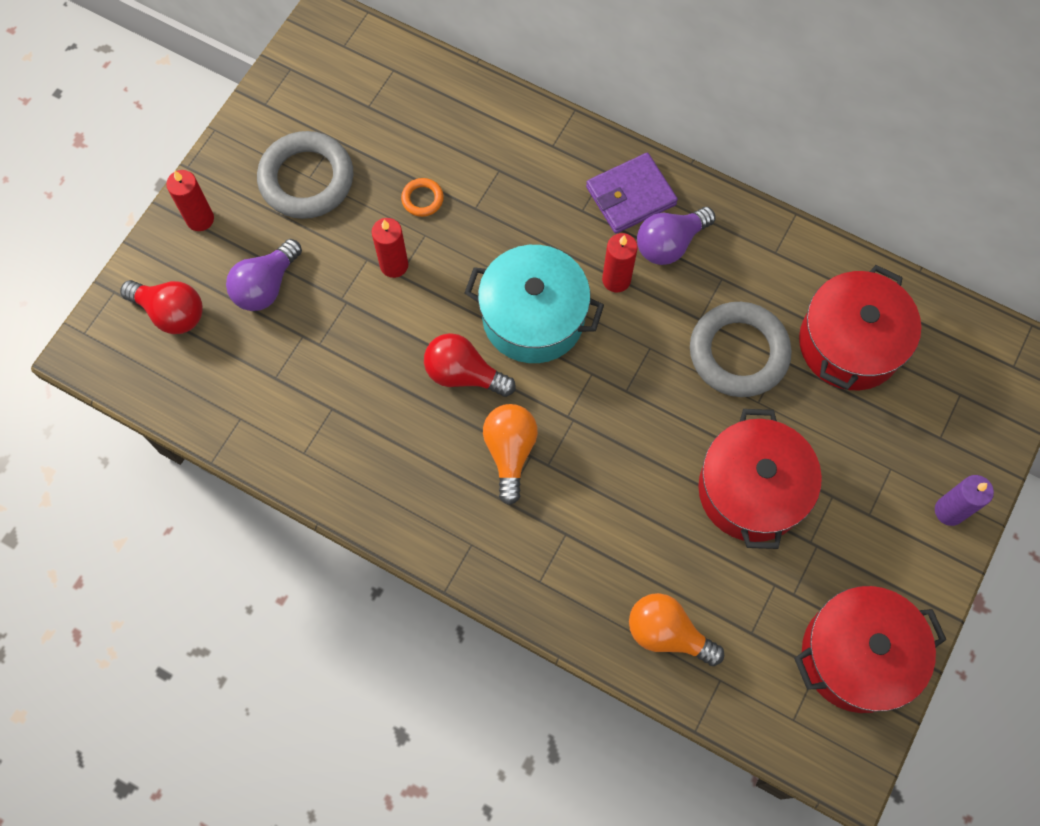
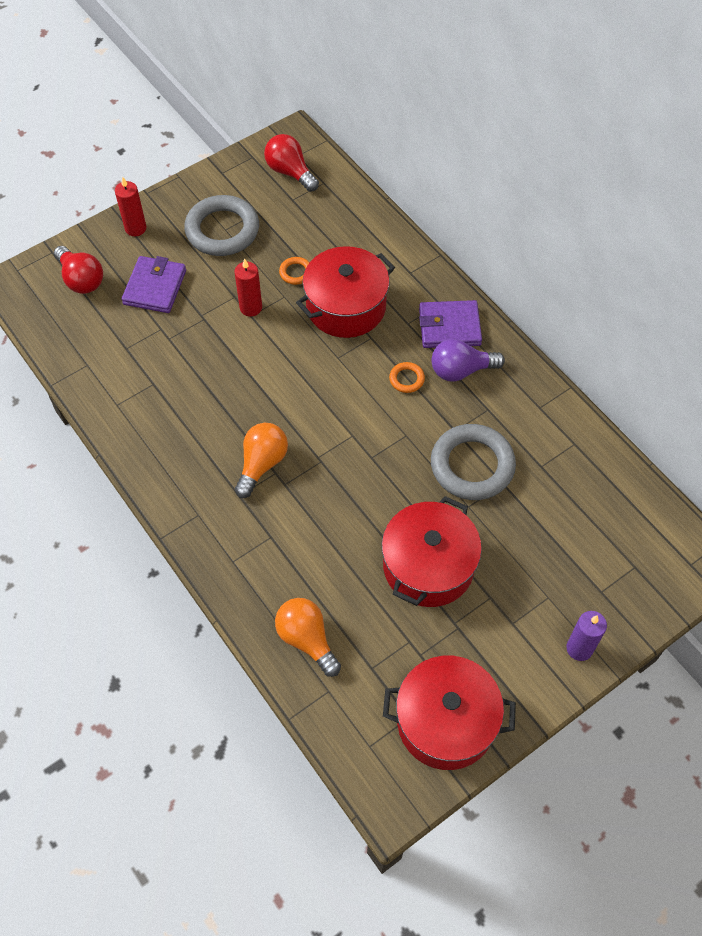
camera: 25 degrees right, 10 degrees down
(266, 286) = (155, 287): purple light bulb -> purple wallet
(464, 374) = (258, 398): red light bulb -> red light bulb (290, 172)
(533, 317) = (331, 380): turquoise pot -> none
(616, 280) = (406, 379): red candle -> orange ring
(849, 343) = (563, 494): red pot -> red pot (346, 307)

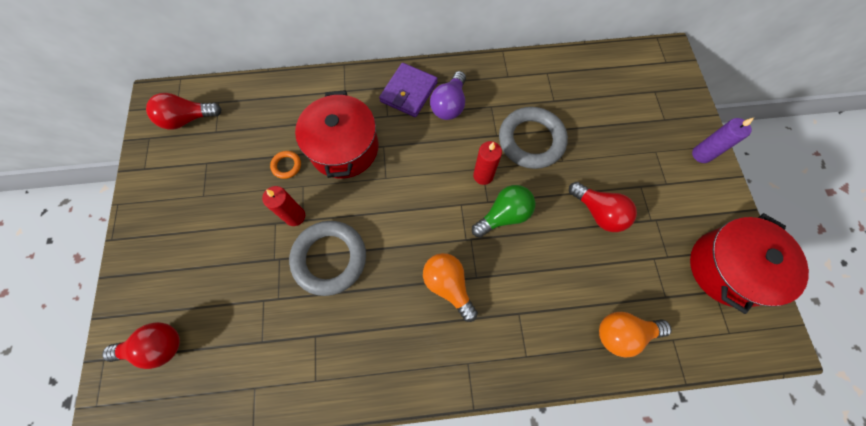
camera: 60 degrees left, 10 degrees up
(135, 228) = (141, 268): red candle -> red candle (483, 176)
(155, 287) = (216, 283): purple wallet -> none
(222, 230) = (202, 198): grey ring -> grey ring (330, 258)
(366, 478) = (504, 215): none -> green light bulb
(406, 379) = (435, 142): orange ring -> none
(428, 566) = (598, 212): red pot -> red light bulb

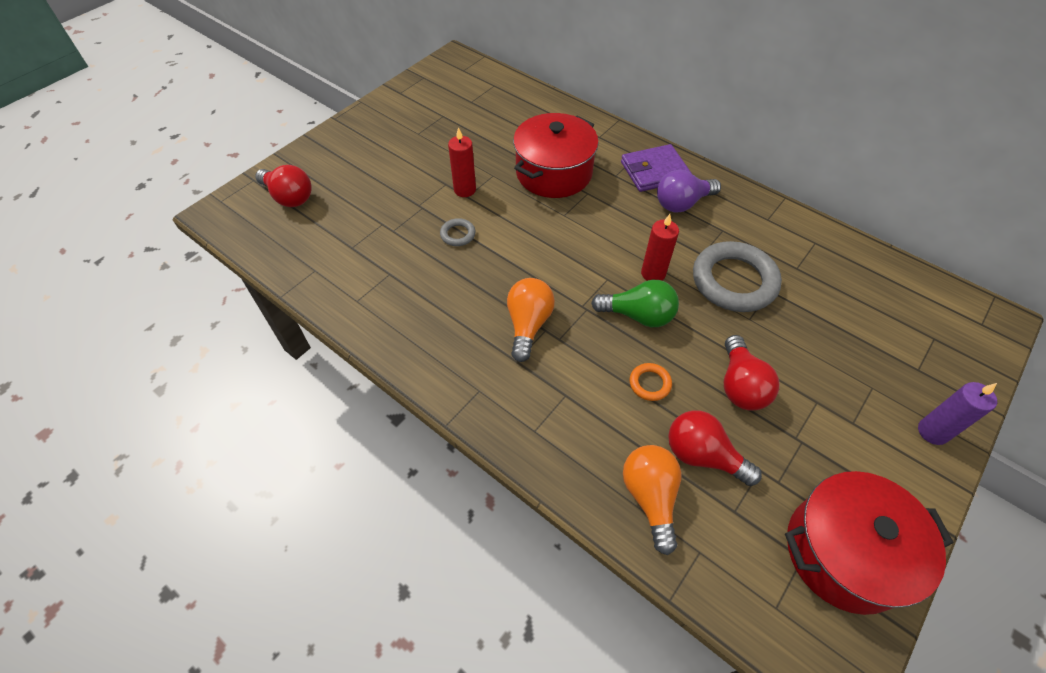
camera: 45 degrees right, 15 degrees down
(188, 119) = (461, 82): red light bulb -> red light bulb (702, 455)
(286, 166) = (496, 155): orange ring -> orange ring (650, 383)
(330, 258) = (458, 234): grey ring -> grey ring, size x0.44
(622, 333) = (650, 497): orange light bulb -> orange light bulb turned 45 degrees clockwise

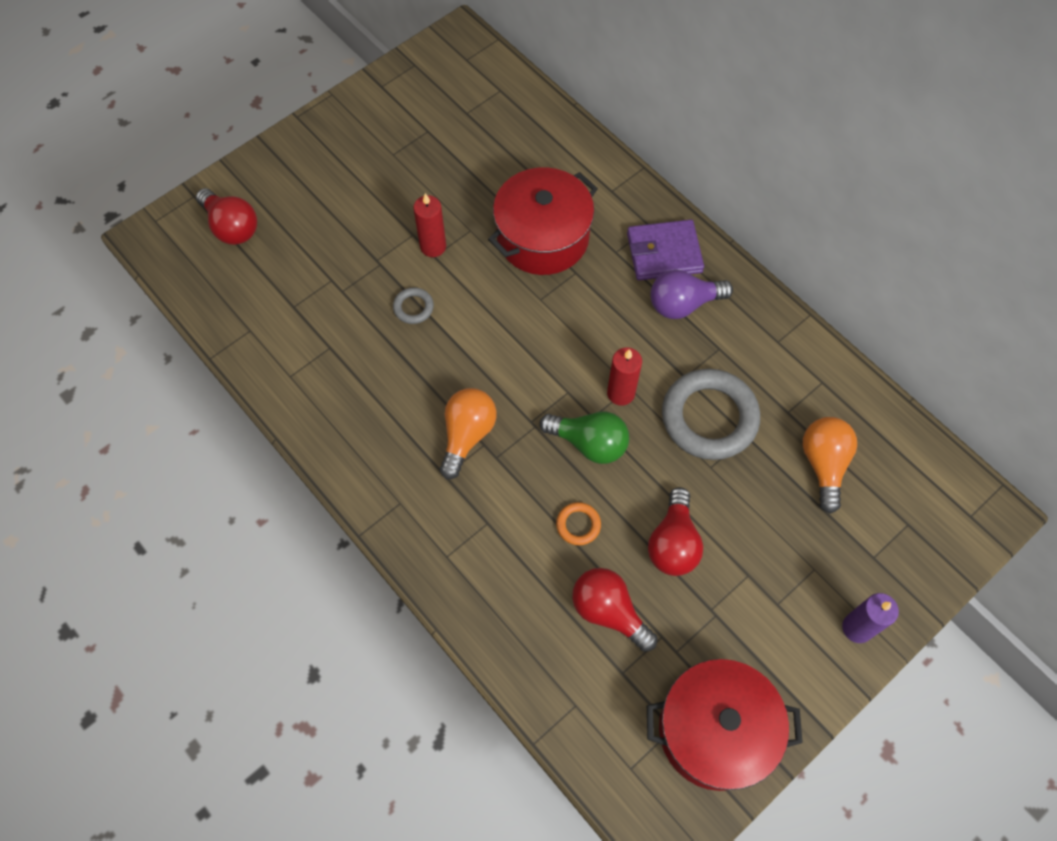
camera: 10 degrees right, 10 degrees up
(650, 497) = (543, 644): orange light bulb -> orange light bulb (823, 464)

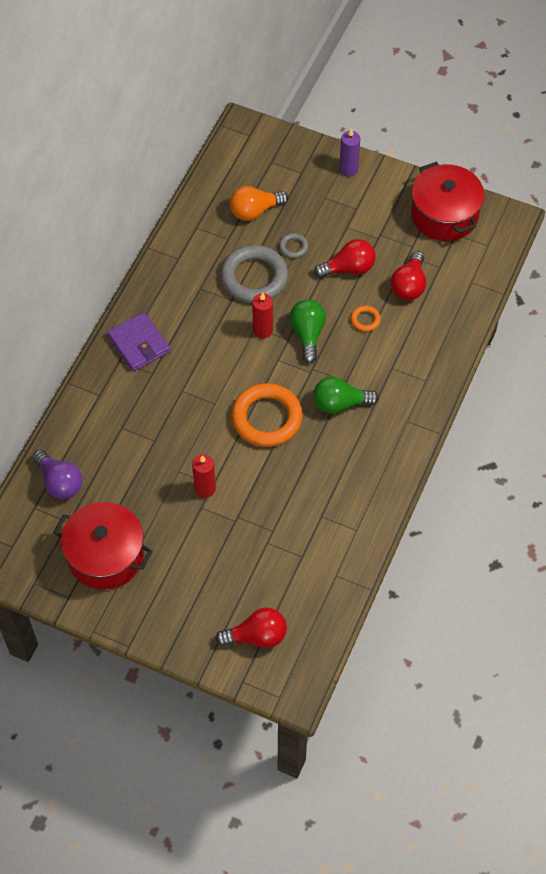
camera: 115 degrees left, 5 degrees down
(232, 227) = (257, 636): red light bulb -> red light bulb turned 60 degrees clockwise
(413, 307) = (262, 478): grey ring -> grey ring (293, 247)
(467, 435) = (340, 403): orange light bulb -> green light bulb
(490, 345) = (267, 418): none -> orange ring
(543, 237) = (162, 422): red pot -> red pot (105, 555)
(683, 304) = (176, 319): purple light bulb -> purple light bulb (59, 482)

